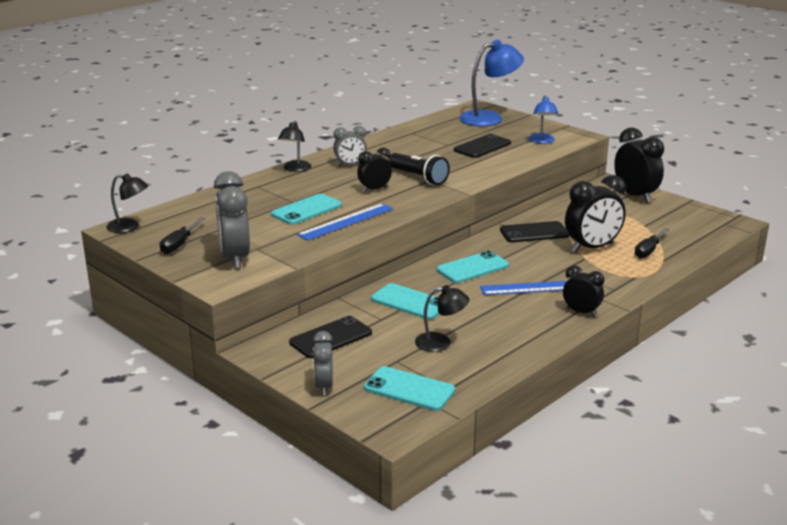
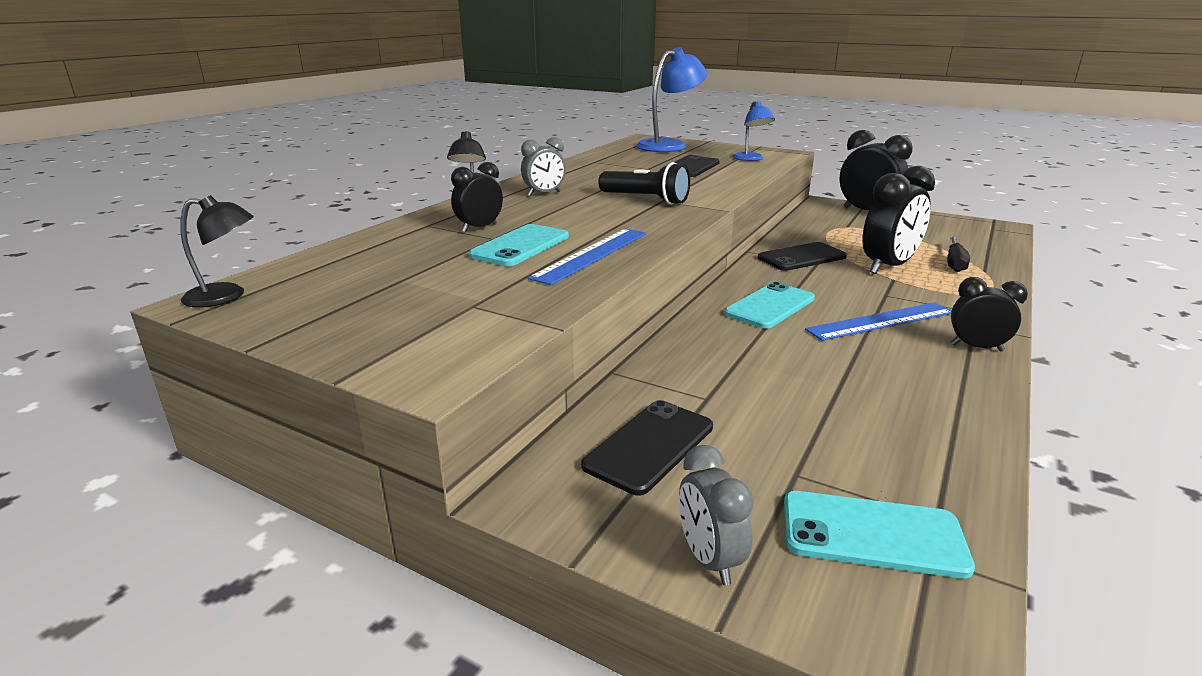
camera: 15 degrees left, 0 degrees up
(179, 244) = (328, 313): black screwdriver -> none
(235, 258) = (442, 325): grey clock -> none
(374, 189) = (599, 215): black clock -> black clock (479, 228)
(409, 302) = (728, 365): turquoise phone -> none
(441, 342) = (836, 426): black lamp -> none

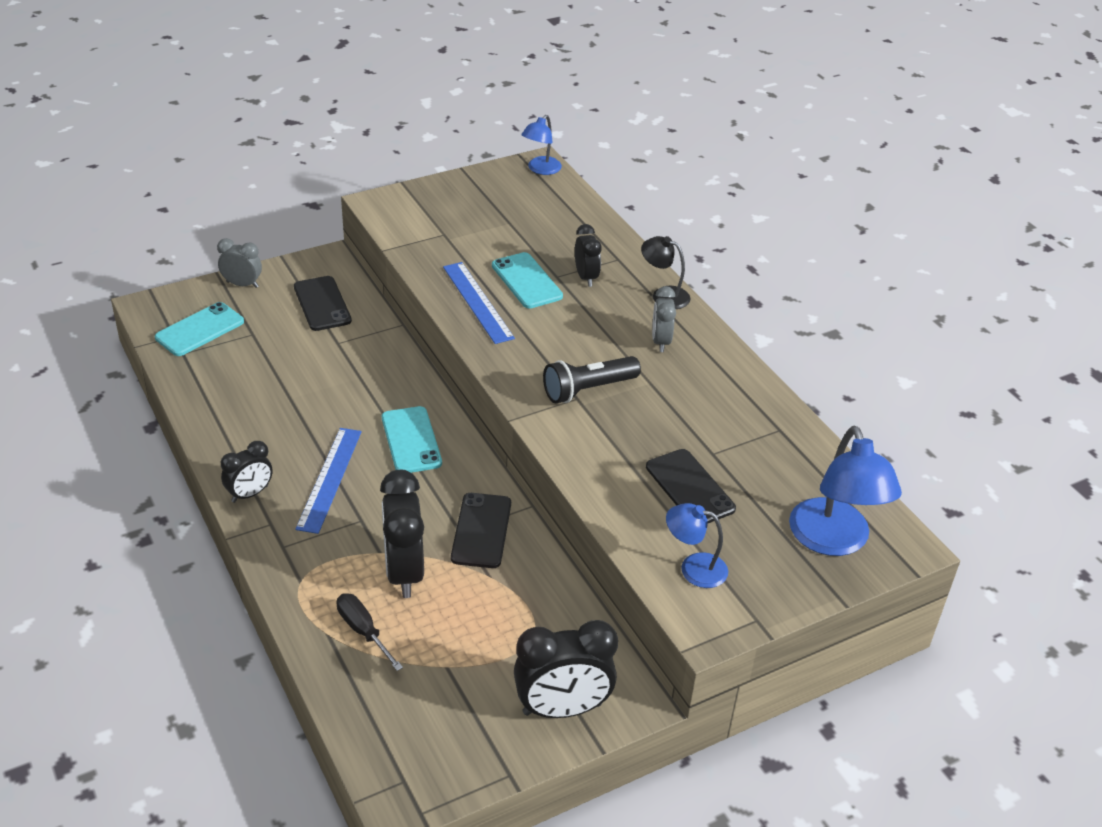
camera: 120 degrees right, 15 degrees up
(226, 296) = (540, 169): black lamp -> blue lamp

